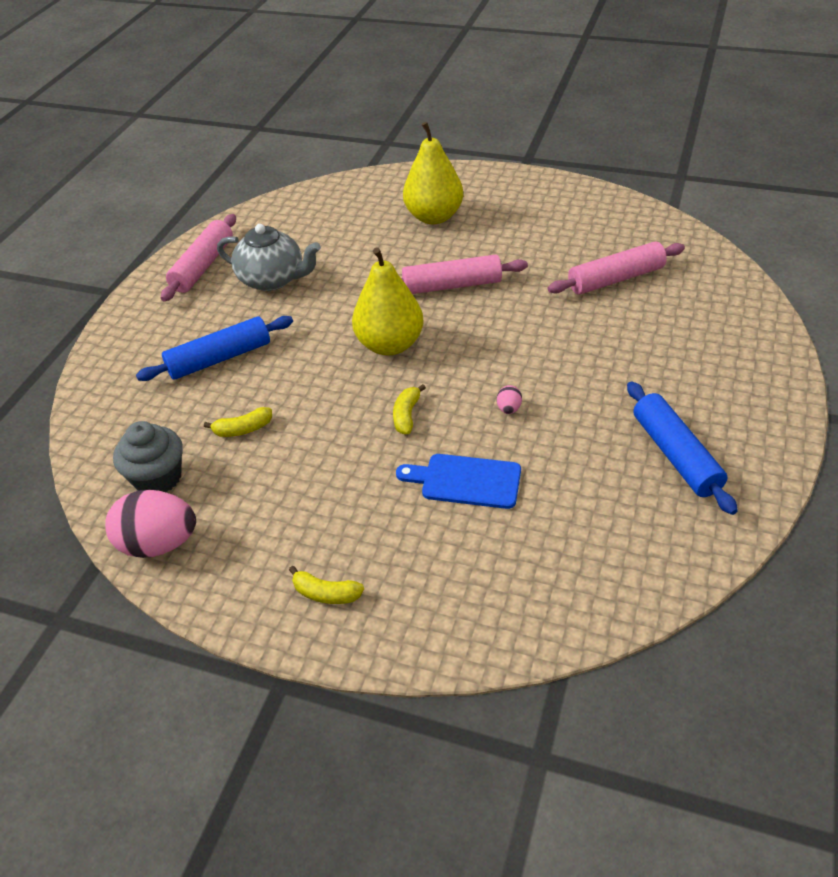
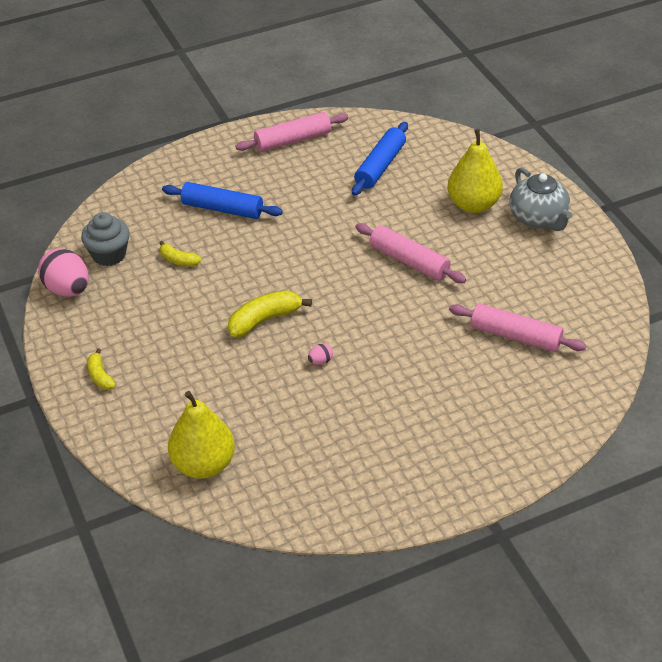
camera: 45 degrees right, 0 degrees up
(273, 279) = (316, 178): grey teapot -> grey teapot (538, 218)
(390, 345) = (318, 271): yellow pear -> yellow pear (203, 464)
(406, 415) = (264, 320): yellow banana -> yellow banana, size x1.70
(466, 481) = (239, 380): blue cutting board -> none
(675, 455) = (364, 463): blue rolling pin -> blue rolling pin (380, 166)

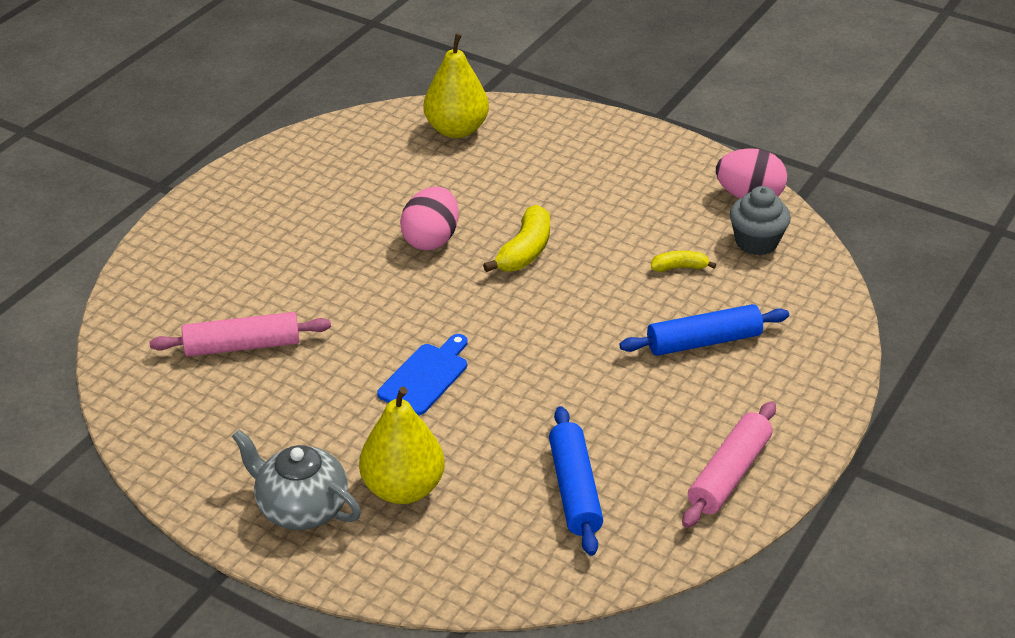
camera: 145 degrees right, 5 degrees down
(100, 376) = (621, 148): yellow banana -> none
(320, 361) = (431, 239): pink egg -> pink egg, size x2.34
(409, 261) = (426, 376): pink rolling pin -> blue cutting board

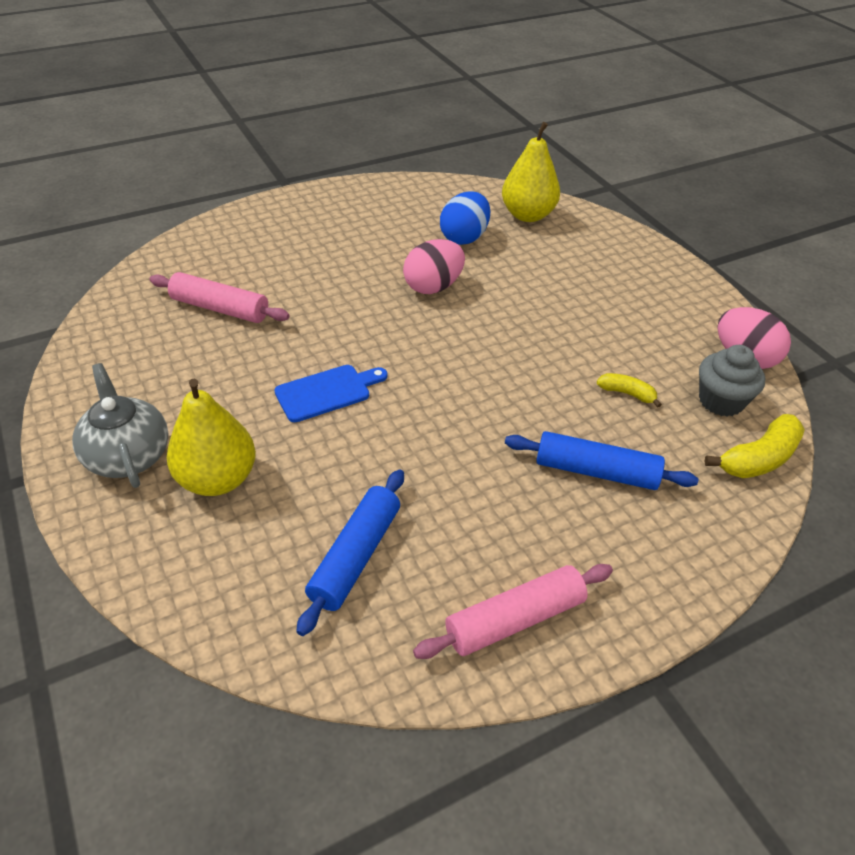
camera: 30 degrees right, 5 degrees up
(415, 177) = (464, 238): none -> blue egg
(525, 251) = (500, 325): yellow banana -> yellow banana (758, 458)

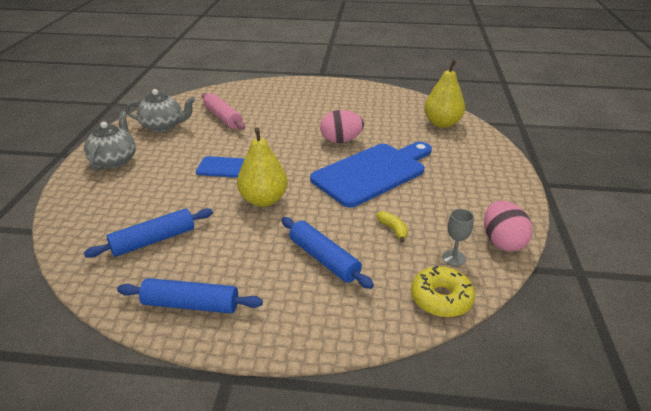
camera: 35 degrees right, 10 degrees down
(138, 360) = (163, 126): none -> grey teapot
(217, 479) = (137, 184): yellow pear -> yellow pear (263, 200)
(464, 238) = (388, 123): blue egg -> none
(515, 619) = (191, 305): pink rolling pin -> blue rolling pin
(523, 322) = (372, 173): none -> blue cutting board
(721, 401) = (454, 258): grey cupcake -> grey goblet
(758, 458) = (441, 298): yellow banana -> yellow donut

